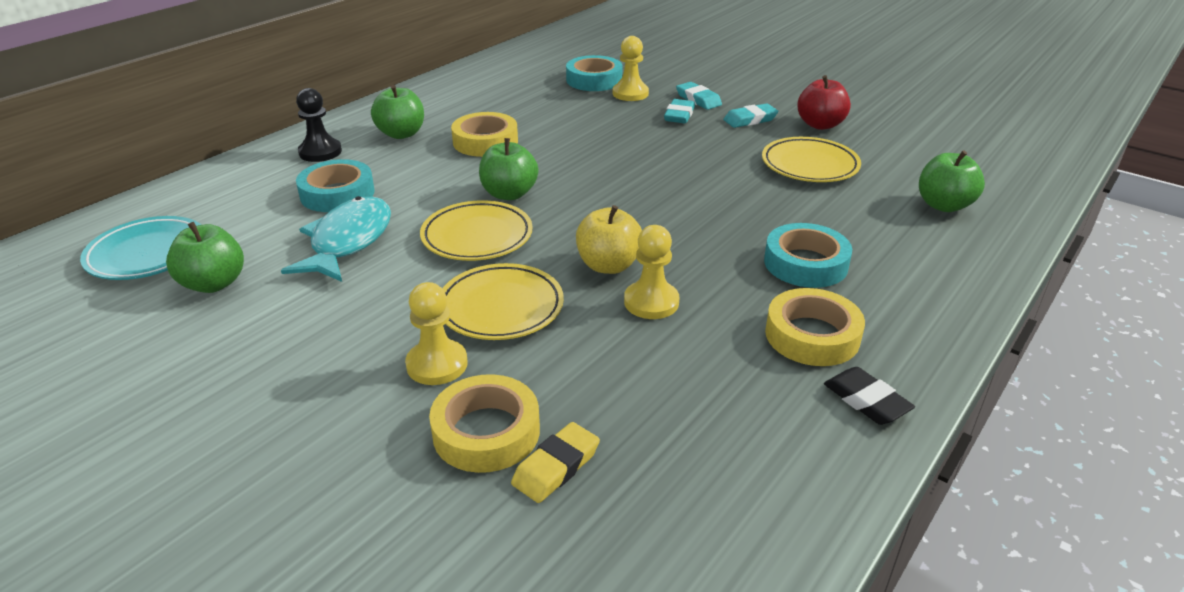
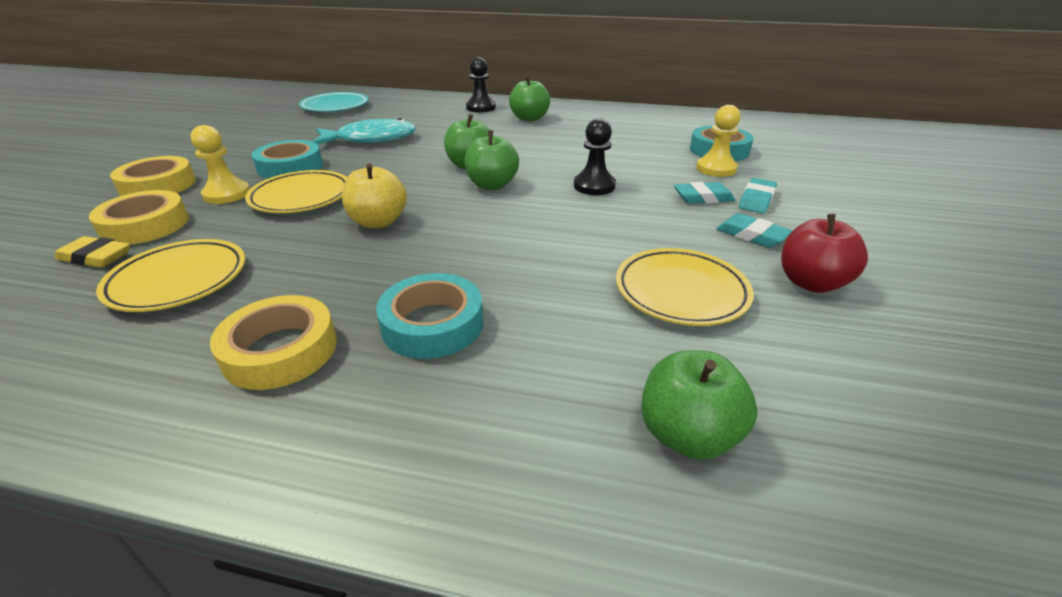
camera: 65 degrees right, 0 degrees up
(214, 283) = (309, 125): green apple -> green apple (492, 185)
(337, 193) = (430, 123): turquoise tape -> turquoise tape (290, 167)
(477, 237) = (398, 170): yellow plate -> yellow plate (178, 281)
(485, 141) = (547, 141): yellow tape -> yellow tape (158, 185)
(619, 148) = (594, 186): none -> black pawn
(651, 302) = (324, 251): yellow pawn -> none
(866, 400) = (150, 409): black eraser -> none

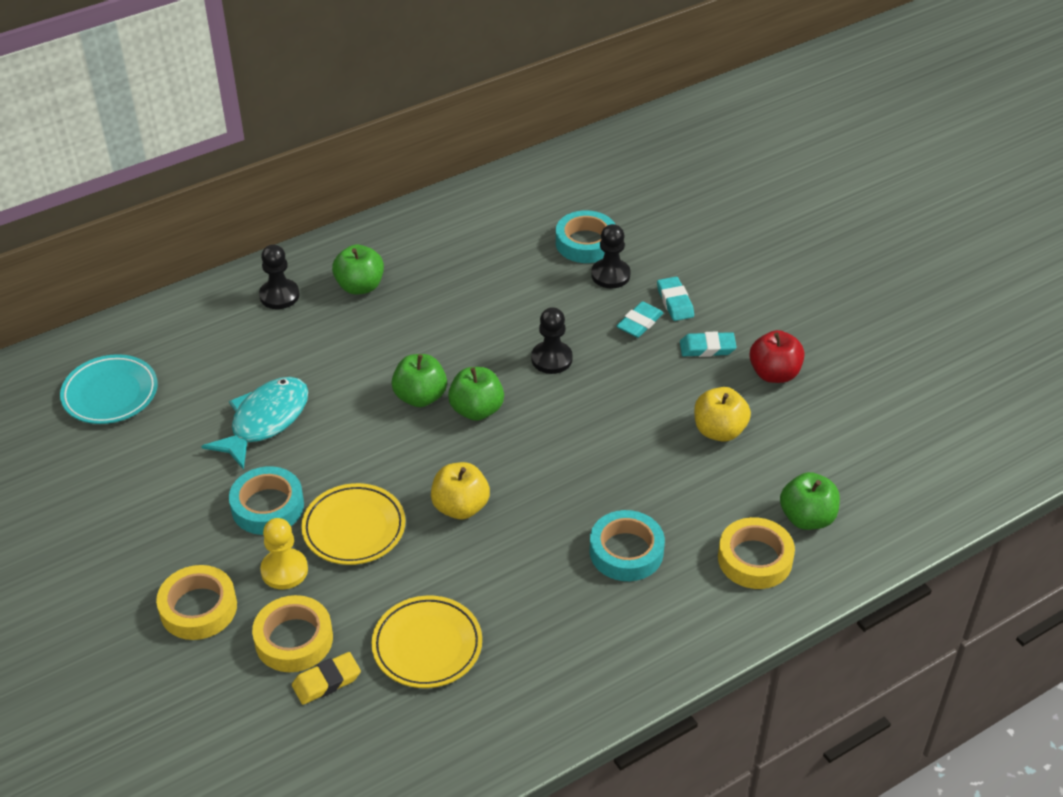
camera: 45 degrees left, 10 degrees up
(280, 350) = (577, 626): yellow tape -> yellow tape (755, 559)
(681, 292) = (719, 431): yellow plate -> yellow apple
(716, 169) = (610, 275): yellow pawn -> black pawn

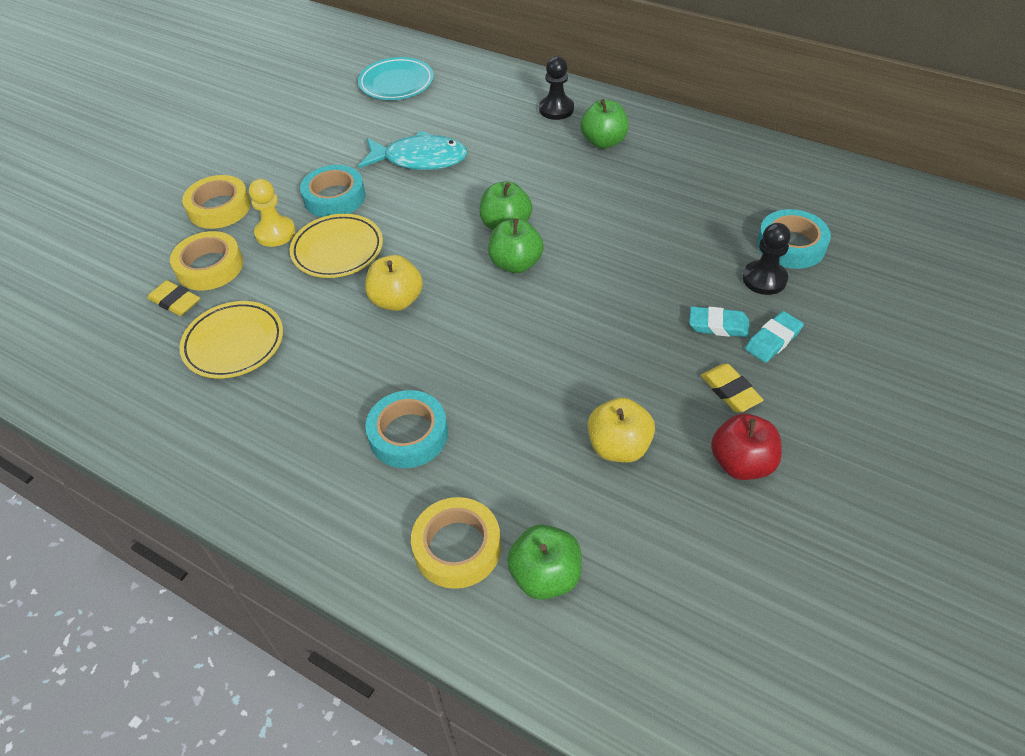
camera: 65 degrees right, 5 degrees up
(551, 359) = (616, 284): black pawn -> none
(707, 348) = (730, 391): turquoise eraser -> yellow eraser

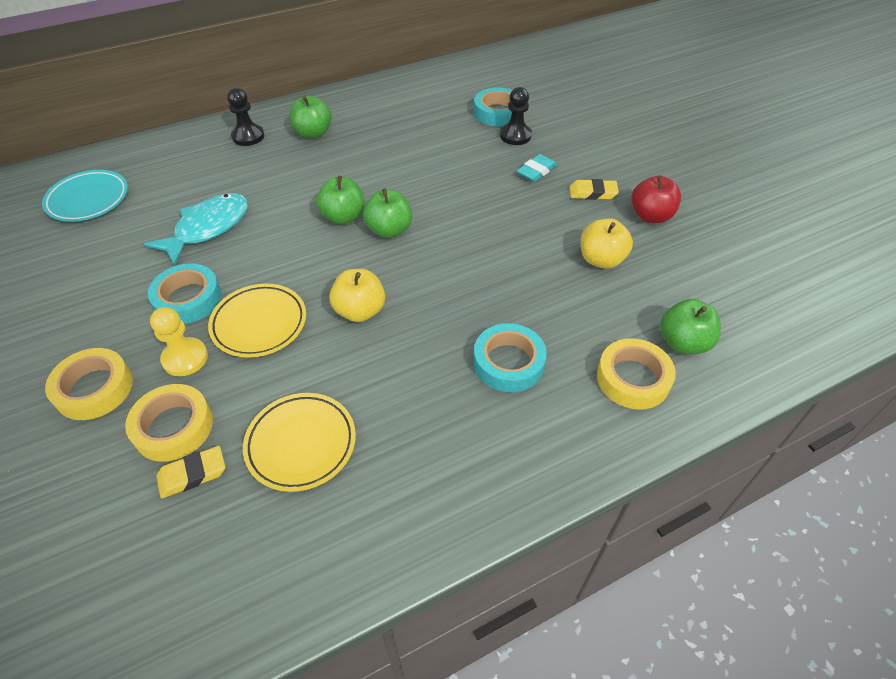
camera: 60 degrees left, 0 degrees up
(773, 340) = (567, 157): turquoise eraser -> none

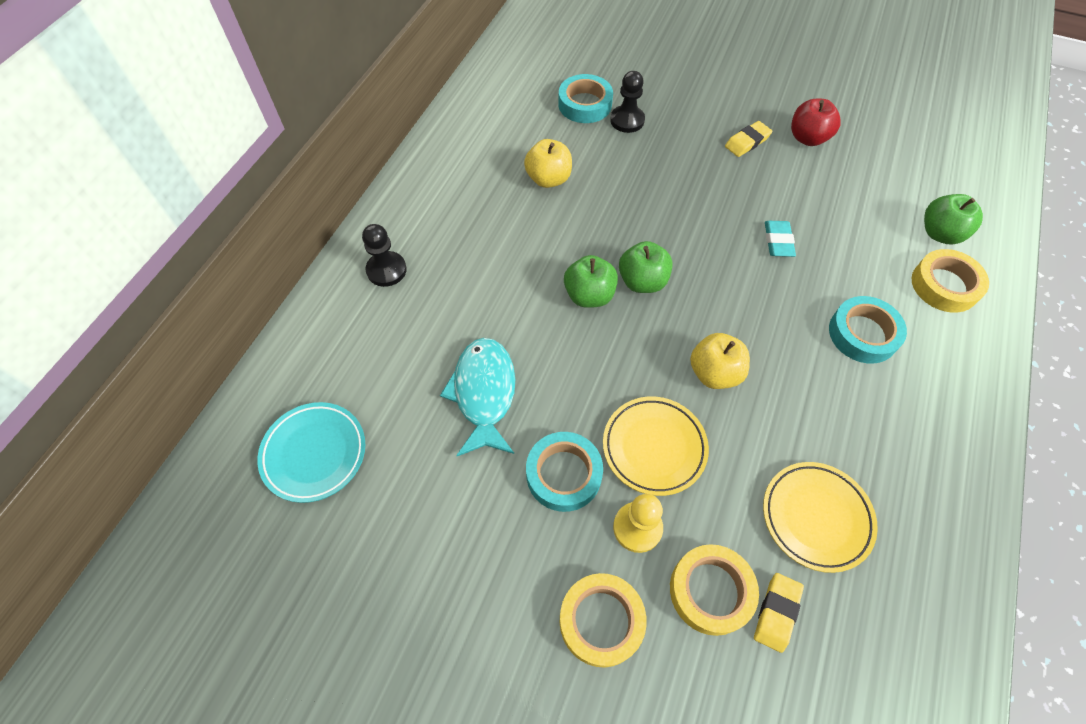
camera: 40 degrees left, 10 degrees up
(313, 133) = (448, 226): green apple -> none
(536, 171) = (684, 147): turquoise eraser -> turquoise eraser (778, 241)
(601, 260) = (820, 200): yellow apple -> yellow apple (548, 179)

